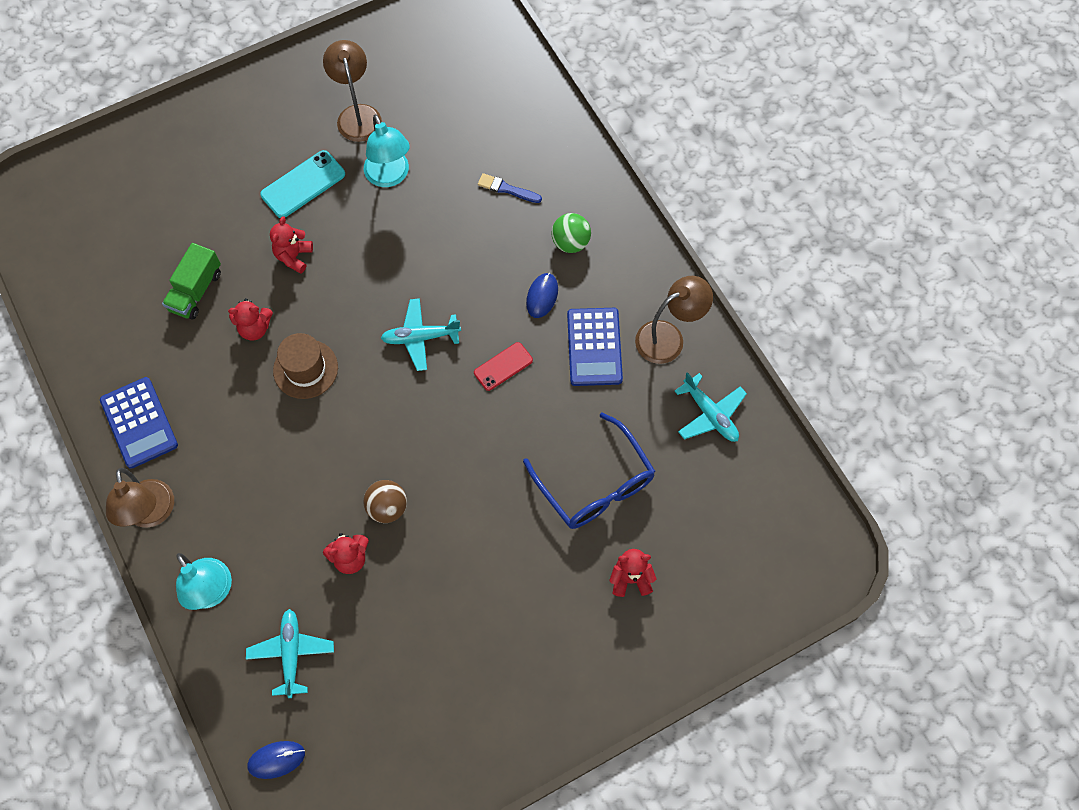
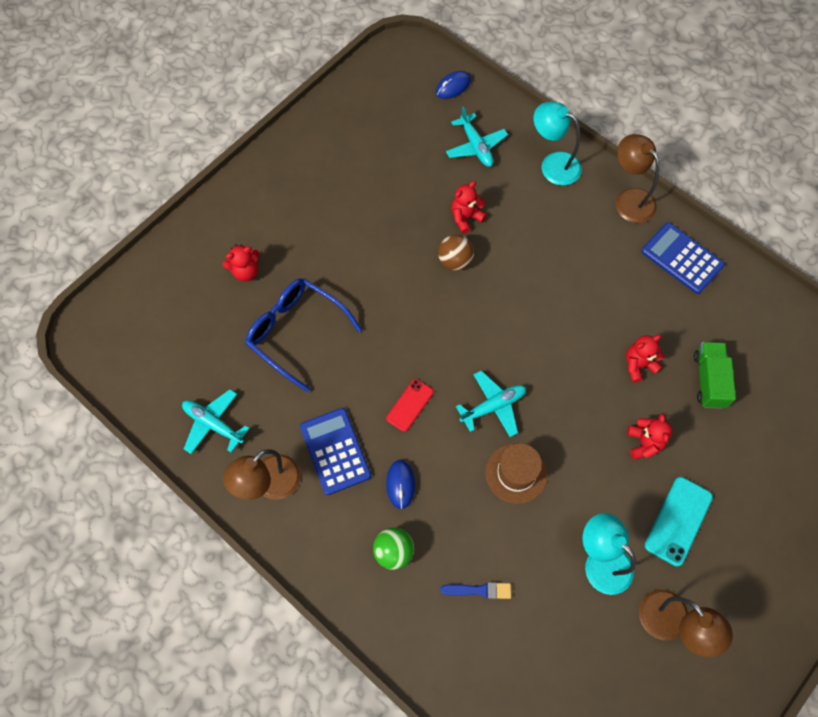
camera: 160 degrees right, 0 degrees up
(305, 369) = (576, 345): brown hat -> brown hat (516, 473)

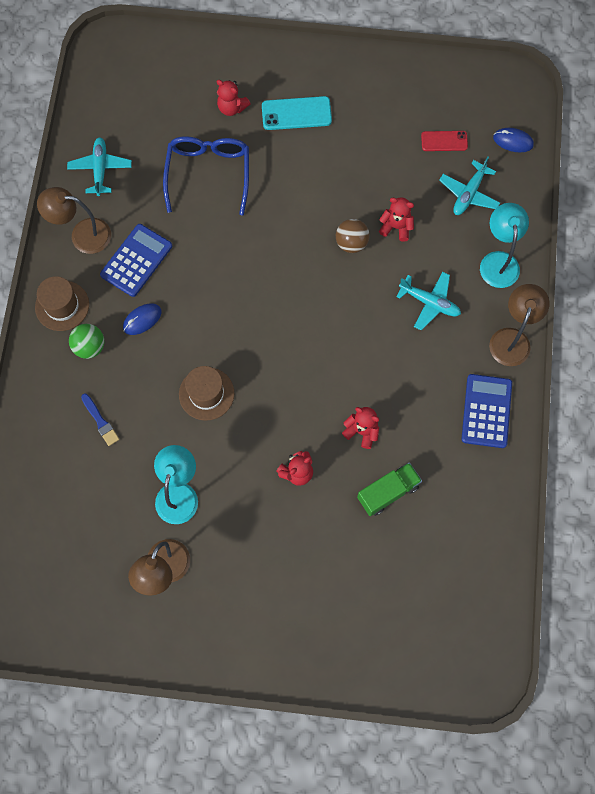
camera: 55 degrees right, 5 degrees up
(330, 551) = (62, 306): none -> brown hat
(410, 405) = (207, 287): red phone -> red phone (444, 141)
(493, 406) = (248, 345): turquoise plane -> turquoise plane (429, 302)
(678, 521) = (250, 532): turquoise phone -> turquoise phone (296, 113)

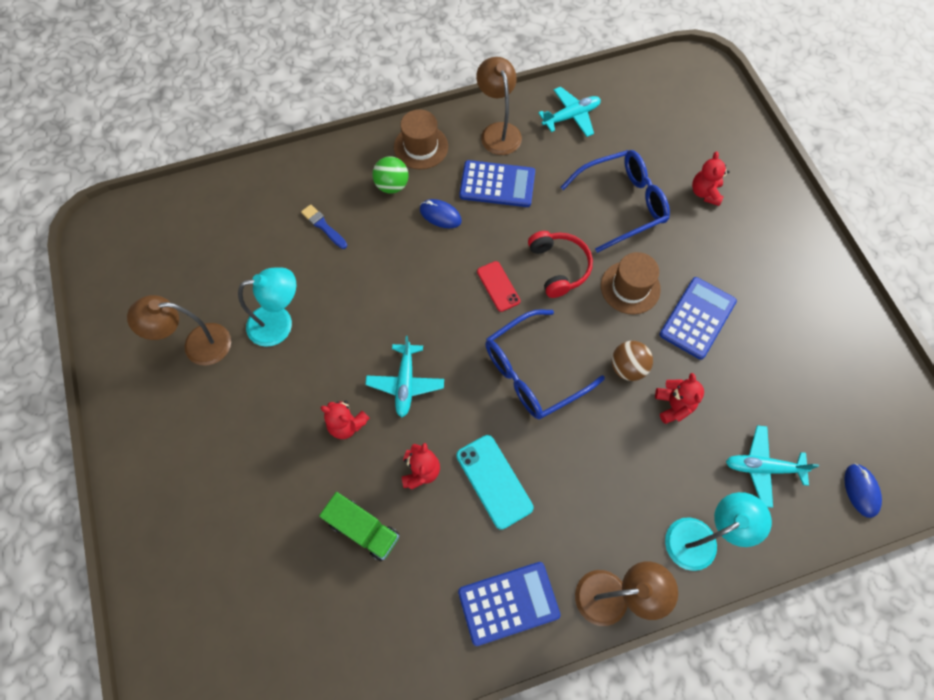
camera: 65 degrees right, 5 degrees down
(100, 421) = (323, 226): blue brush -> blue brush turned 105 degrees clockwise
(206, 393) = (392, 303): brown hat -> brown hat (630, 287)
(241, 250) = (559, 267): none -> red headphones
(296, 113) = (738, 252): turquoise phone -> turquoise phone (494, 481)
(321, 313) = (532, 372): none -> blue glasses
(336, 173) = (697, 318): none -> blue calculator
(429, 302) = (605, 480): turquoise plane -> turquoise plane (405, 383)
(444, 141) = (808, 412): red phone -> red phone (498, 286)

